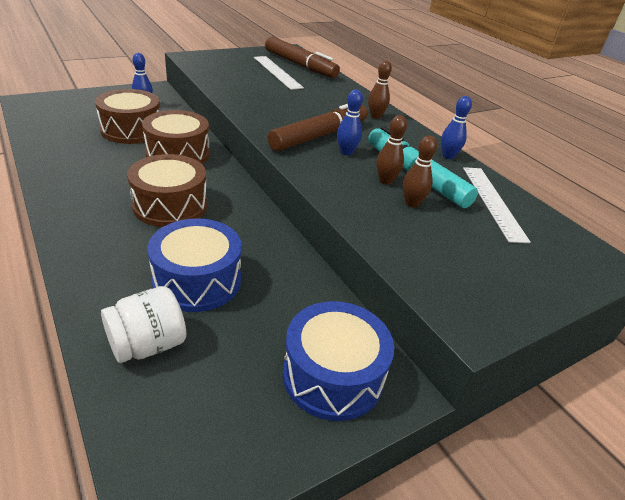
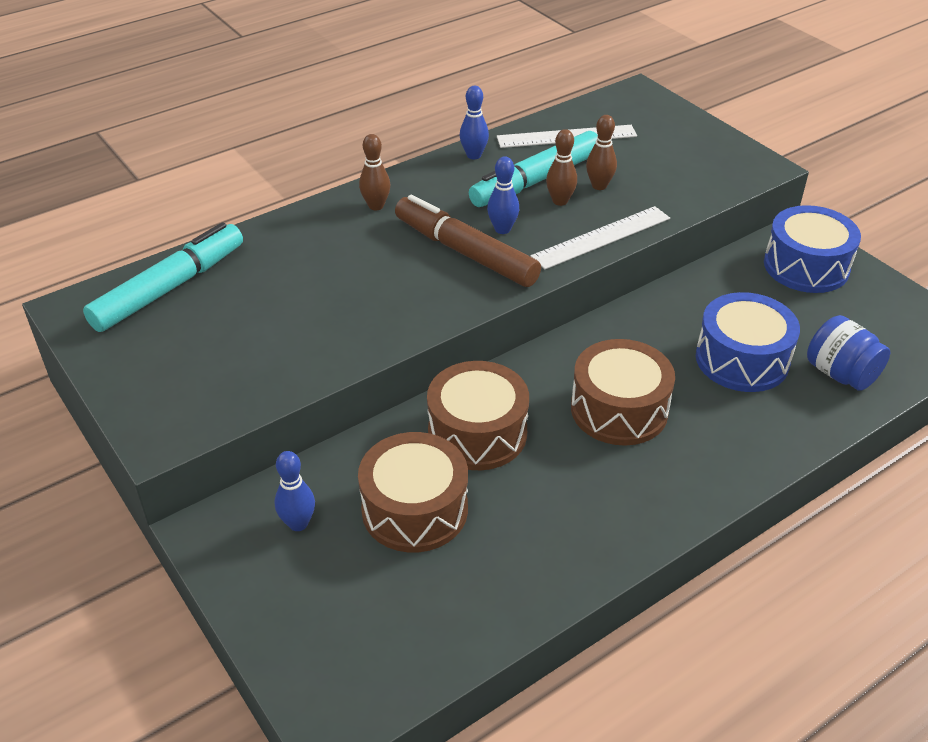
camera: 90 degrees left, 5 degrees up
(148, 345) = (840, 374): white jar -> blue jar
(277, 72) = (217, 311): white ruler -> white ruler (601, 237)
(300, 65) = (170, 288): brown marker -> turquoise marker

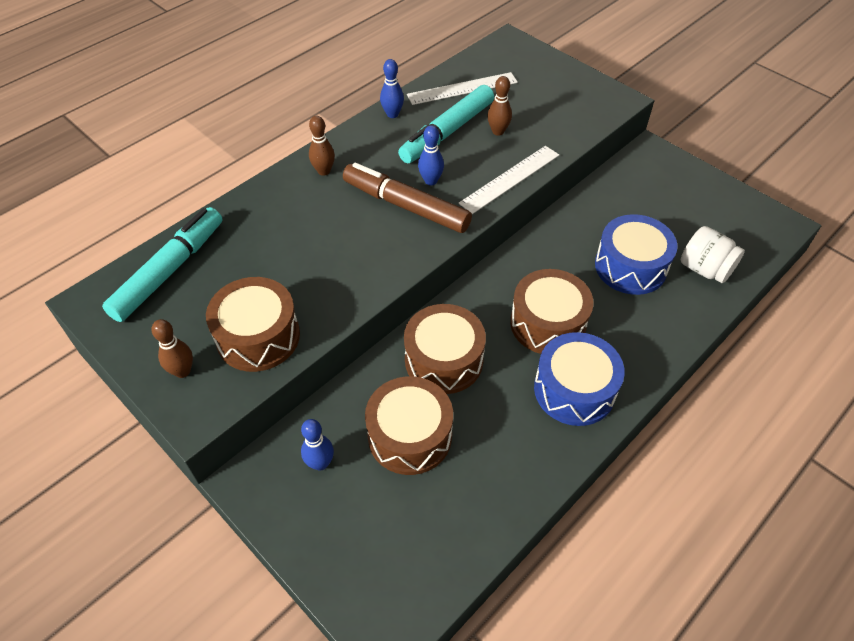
camera: 10 degrees left, 10 degrees up
(254, 367) = (258, 336): none -> brown drum
(560, 201) = (470, 149): brown bowling pin -> brown bowling pin (182, 371)
(806, 266) = (661, 178): blue drum -> blue drum (574, 390)
(840, 374) = (705, 269): blue jar -> white jar

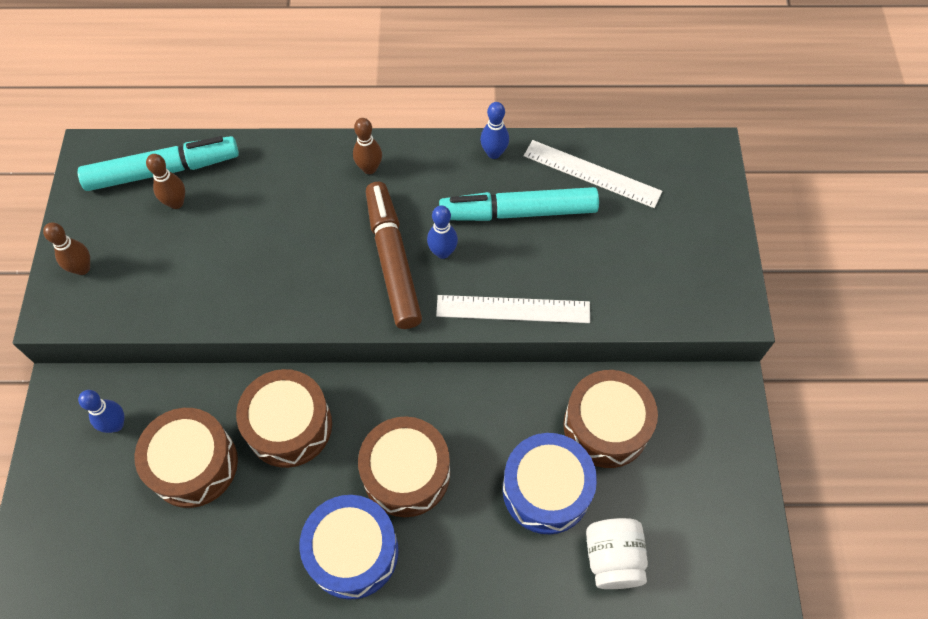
camera: 45 degrees right, 10 degrees up
(258, 336) = (156, 285): brown drum -> brown drum (606, 426)
(498, 131) = (565, 249): brown bowling pin -> brown bowling pin (176, 203)

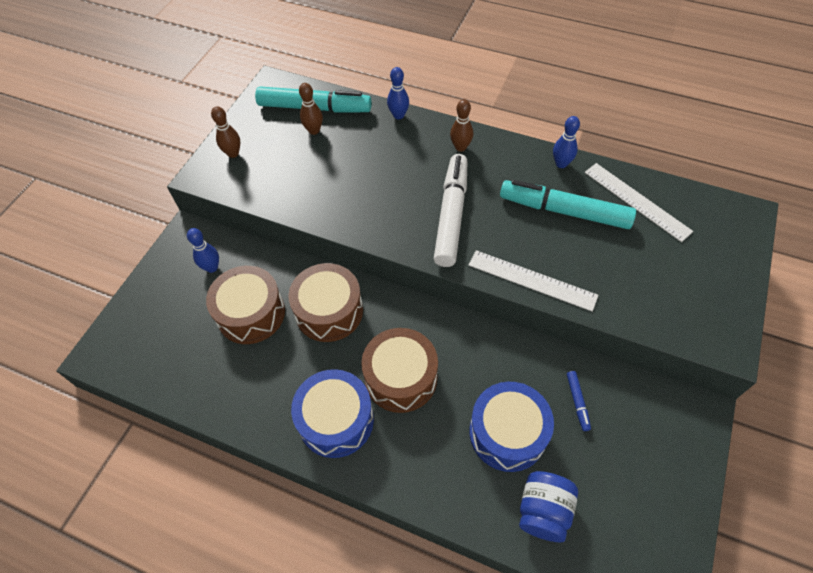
camera: 25 degrees right, 5 degrees down
(393, 260) = (451, 215): brown marker -> white marker
(442, 252) = (492, 221): blue bowling pin -> blue bowling pin (398, 115)
(606, 426) = (577, 402): brown drum -> blue marker
(613, 558) = (543, 511): white jar -> blue jar

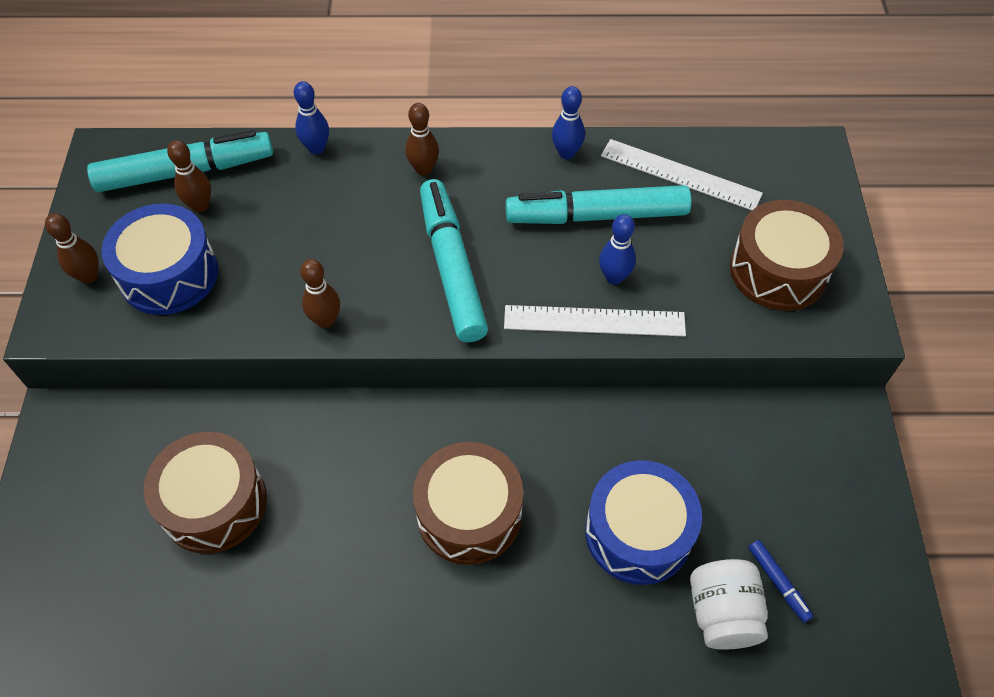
camera: 25 degrees left, 0 degrees up
(212, 267) = (122, 457): blue bowling pin -> blue bowling pin (614, 277)
(329, 311) = (329, 459): brown drum -> brown drum (778, 270)
(336, 420) = (405, 605): blue drum -> blue drum (169, 274)
(357, 223) = (325, 320): none -> brown bowling pin
(451, 215) = (452, 267): white marker -> turquoise marker
(543, 511) = (722, 613): blue jar -> white jar
(577, 402) = (706, 459): blue marker -> blue marker (778, 582)

